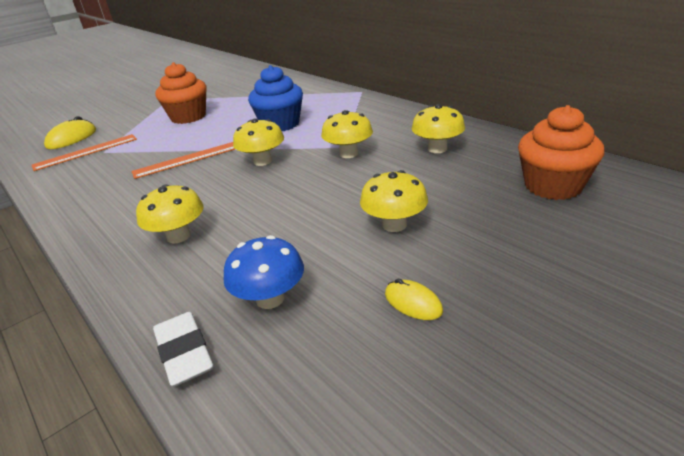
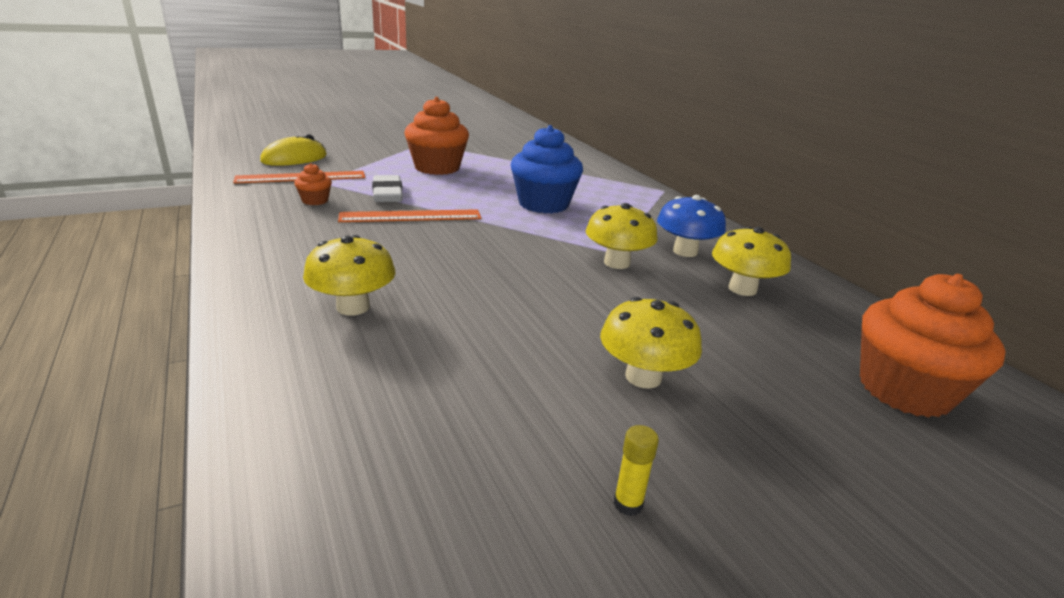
camera: 10 degrees right, 5 degrees down
(107, 167) = (315, 201): none -> orange cupcake
(184, 352) = (279, 468): white eraser -> white eraser (387, 194)
(262, 161) = (501, 242): yellow mushroom -> none
(270, 298) = (427, 429): blue mushroom -> blue mushroom (685, 251)
(413, 303) = (628, 504): yellow mouse -> yellow glue stick

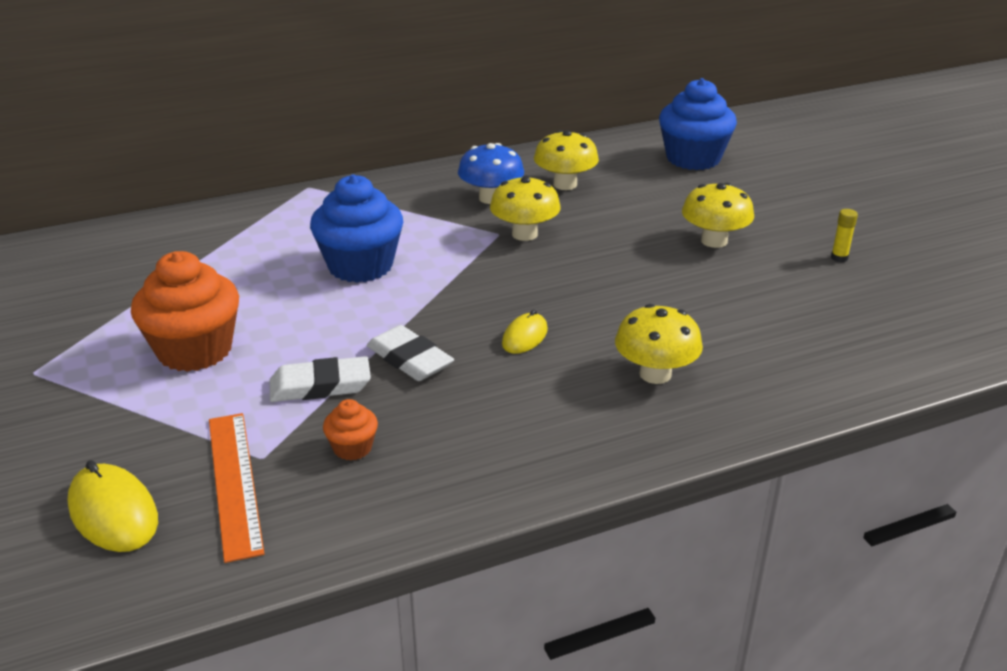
camera: 85 degrees left, 5 degrees up
(411, 216) = (410, 359): orange ruler -> white eraser
(432, 254) = (524, 337): none -> yellow mouse
(904, 390) = (693, 158): orange cupcake -> blue cupcake

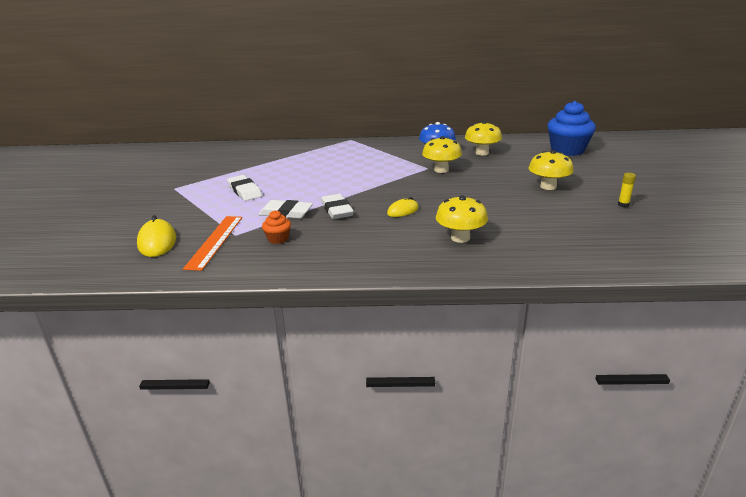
camera: 25 degrees right, 5 degrees down
(195, 350) = (244, 191): orange cupcake -> white eraser
(360, 266) = (347, 171): blue cupcake -> none

